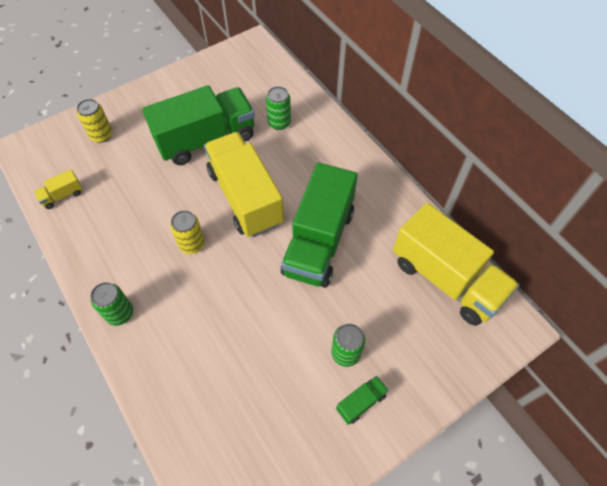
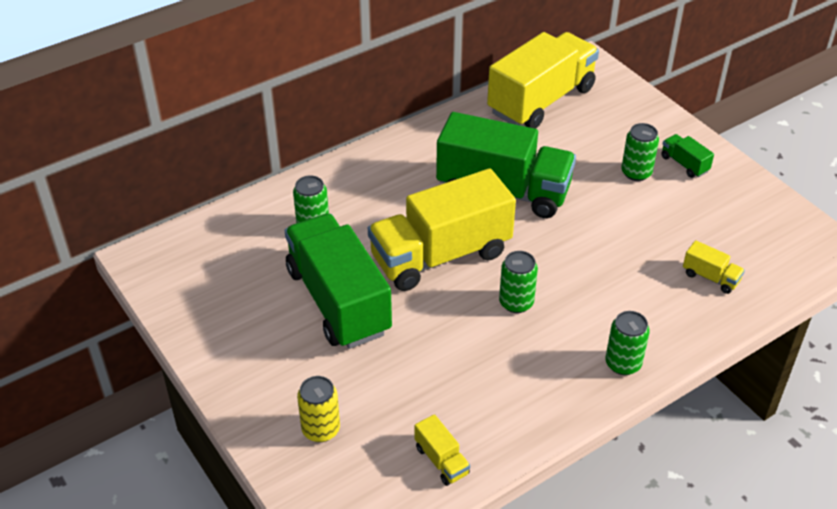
camera: 90 degrees left, 15 degrees down
(192, 244) = (516, 303): yellow can -> green can
(204, 400) = (710, 277): none -> yellow truck

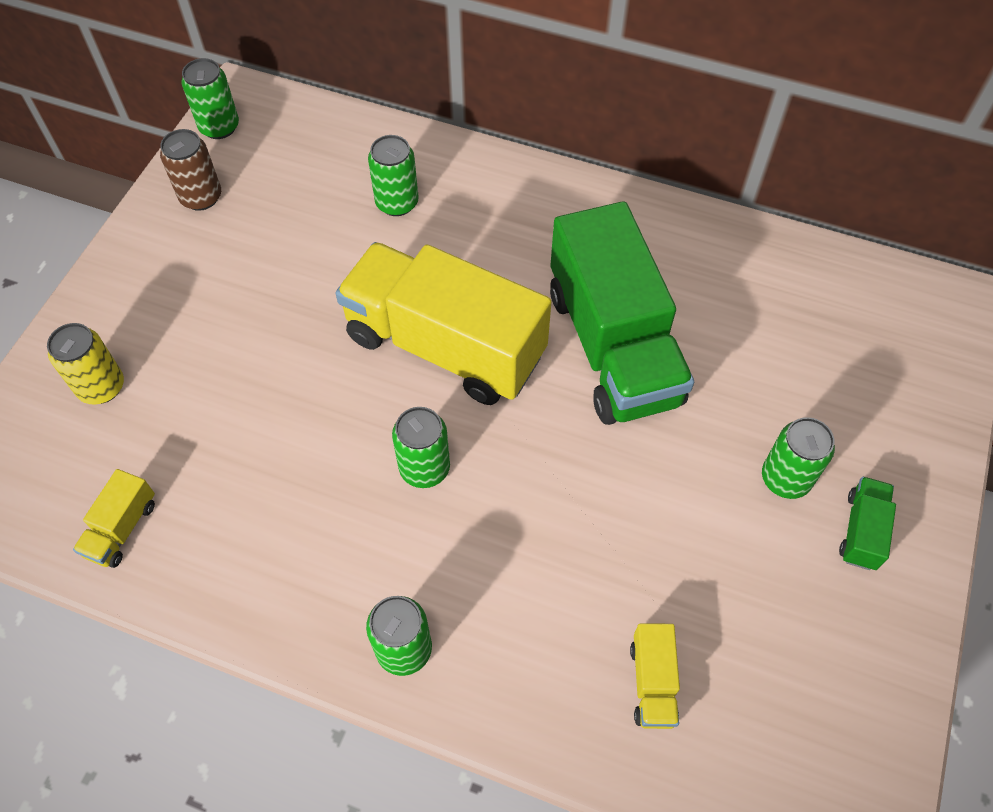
camera: 55 degrees right, 15 degrees up
(155, 280) = (219, 127): none -> green can
(208, 315) = (201, 197): none -> brown can
(338, 301) = (299, 292): green truck -> none
(541, 100) = (824, 293): yellow truck -> none

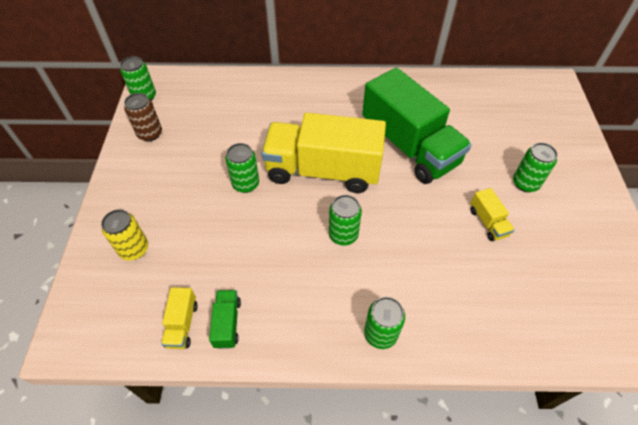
camera: 20 degrees left, 5 degrees down
(397, 203) = (262, 109): green can -> green can (246, 184)
(652, 683) = (518, 304): yellow truck -> yellow truck (488, 222)
(861, 531) = (574, 196): green truck -> green truck (227, 323)

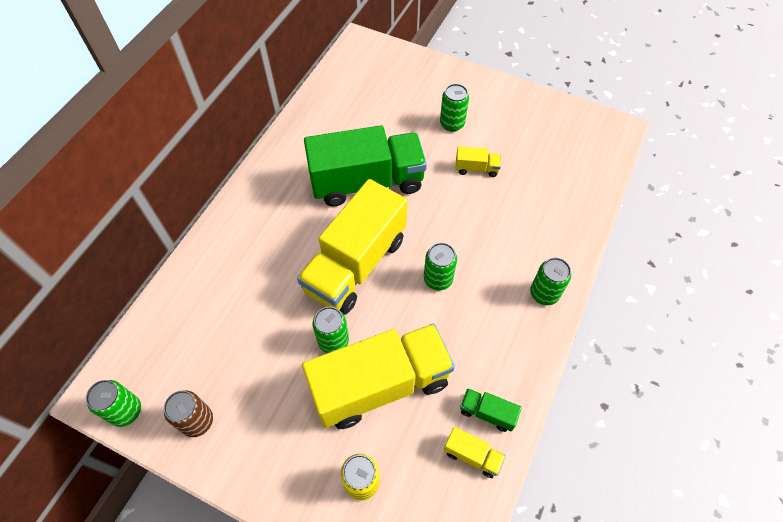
camera: 65 degrees left, 5 degrees up
(221, 230) = (380, 385): none -> yellow truck

